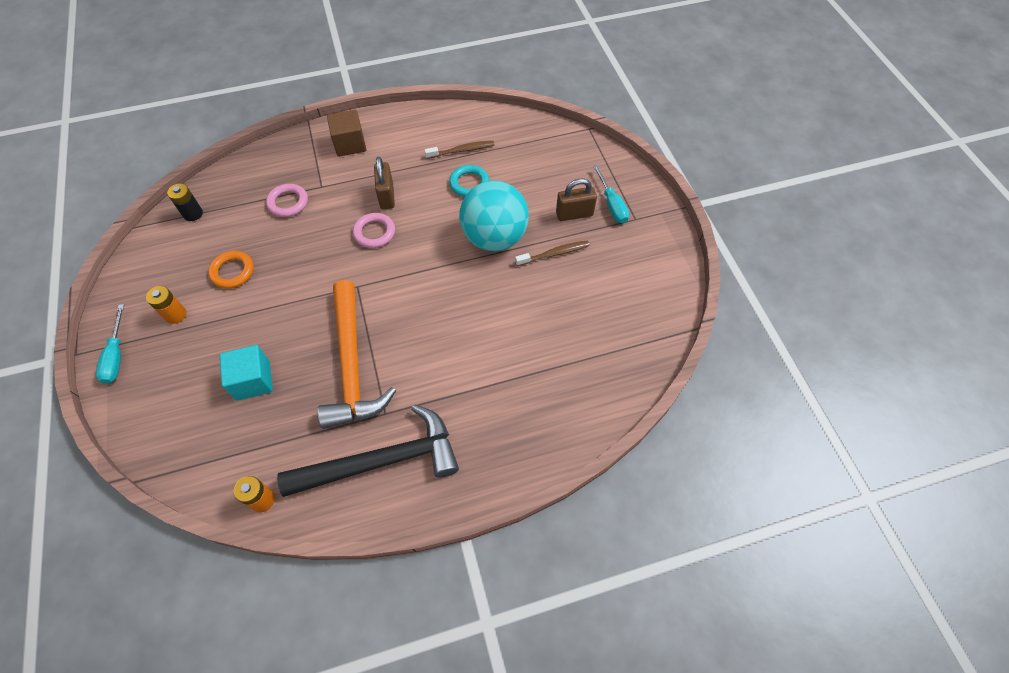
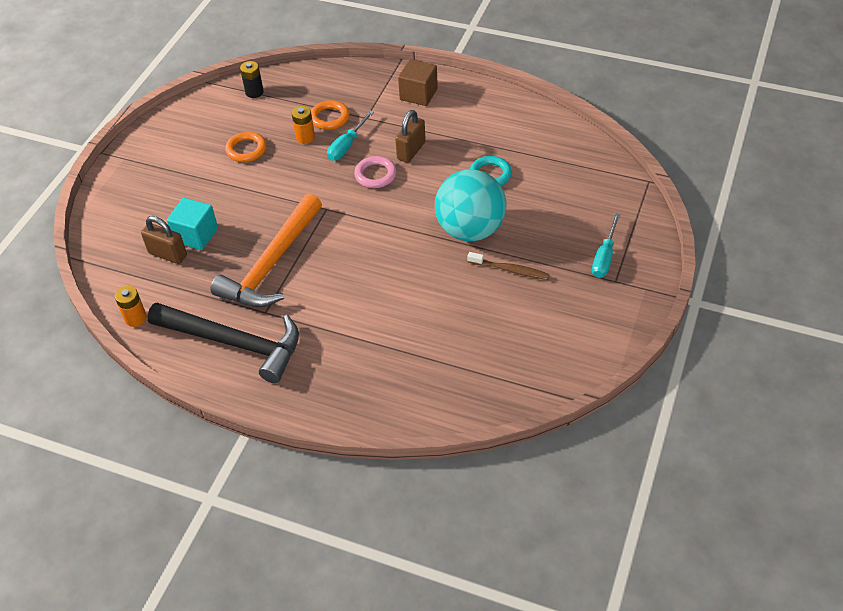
camera: 40 degrees right, 10 degrees down
(116, 356) = (124, 167): turquoise screwdriver -> turquoise screwdriver (347, 145)
(175, 315) = (183, 160): orange battery -> orange battery (305, 137)
(288, 203) = (329, 118): pink ring -> orange ring
(462, 150) = (509, 144): brown toothbrush -> none
(574, 214) = (560, 247): brown padlock -> brown padlock (167, 254)

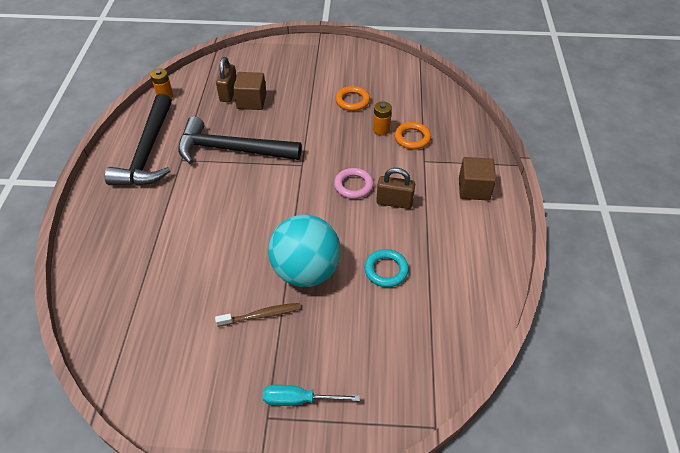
camera: 70 degrees right, 0 degrees up
(196, 235) = (251, 101): turquoise cube -> brown cube
(254, 92) = (421, 86): black battery -> none
(272, 264) = (231, 149): orange hammer -> black hammer
(347, 145) = (382, 158): turquoise screwdriver -> none
(510, 270) = (261, 315): brown toothbrush -> brown toothbrush turned 105 degrees counterclockwise

